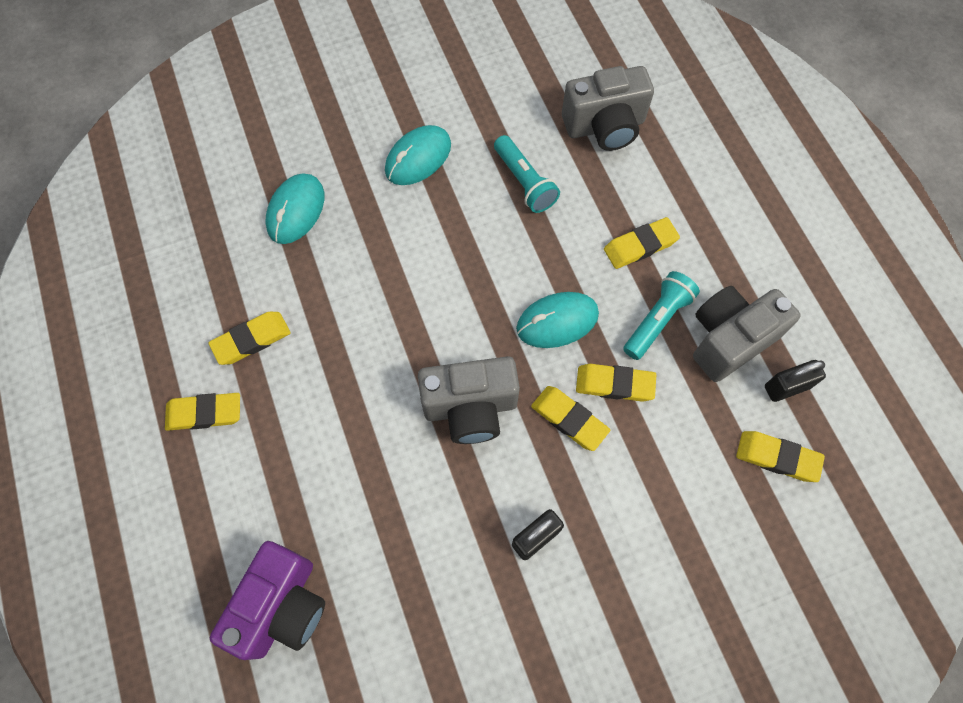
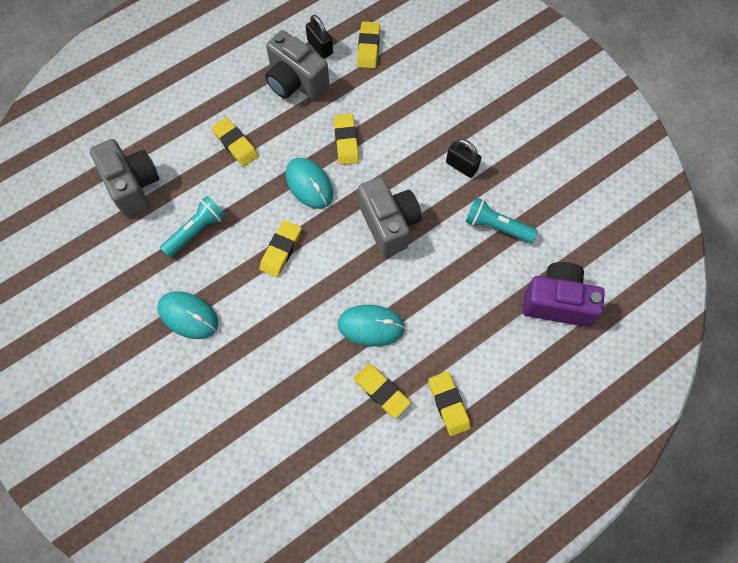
camera: 105 degrees left, 0 degrees up
(296, 211) = (259, 398): turquoise mouse -> turquoise mouse (371, 326)
(569, 419) = (378, 163): yellow eraser -> yellow eraser (281, 250)
(657, 320) = (292, 124): turquoise flashlight -> turquoise flashlight (496, 226)

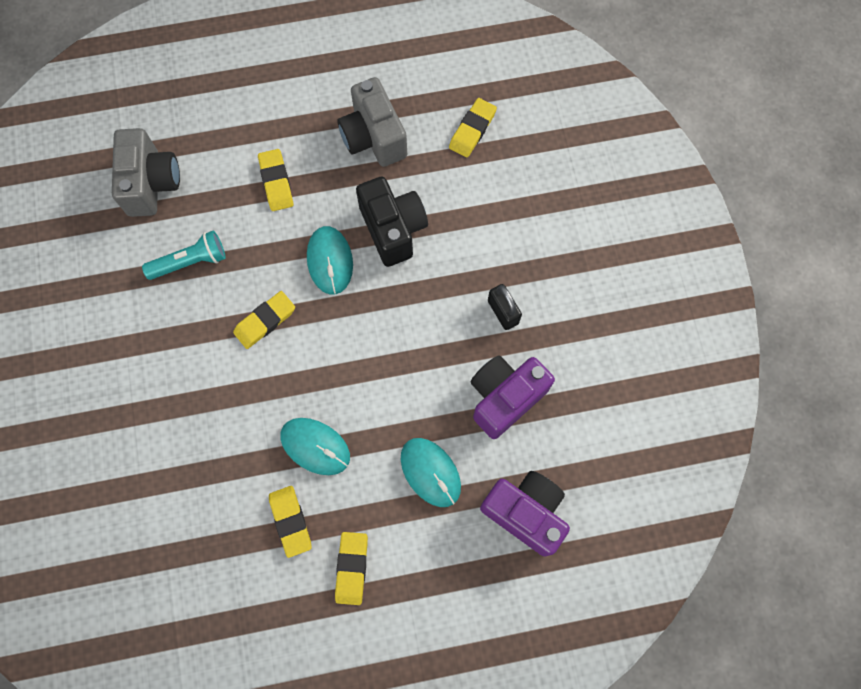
camera: 25 degrees right, 5 degrees up
(188, 316) = (139, 350): turquoise mouse -> turquoise mouse (430, 472)
(320, 47) = (420, 108): black padlock -> none
(346, 141) = (393, 229): yellow eraser -> black camera
(389, 224) = (391, 343): grey camera -> none
(496, 226) = (505, 398): turquoise flashlight -> purple camera

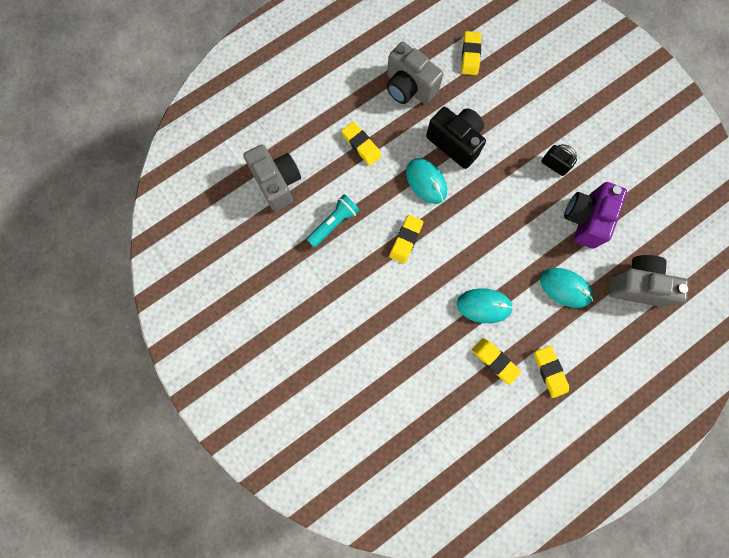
camera: 25 degrees left, 5 degrees up
(525, 512) = (637, 285): purple camera -> grey camera

